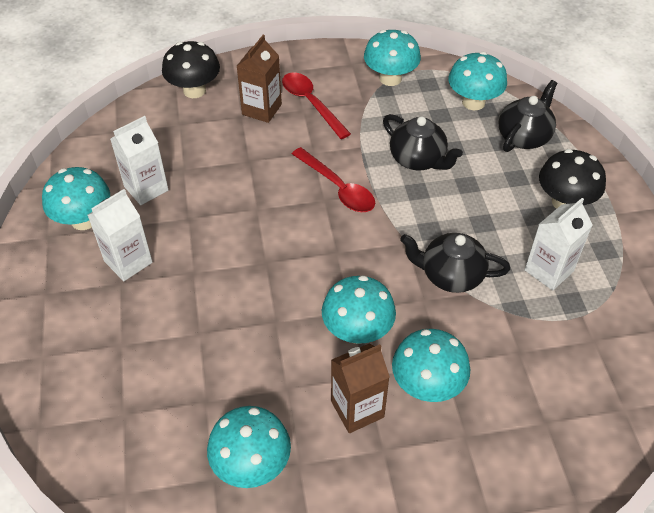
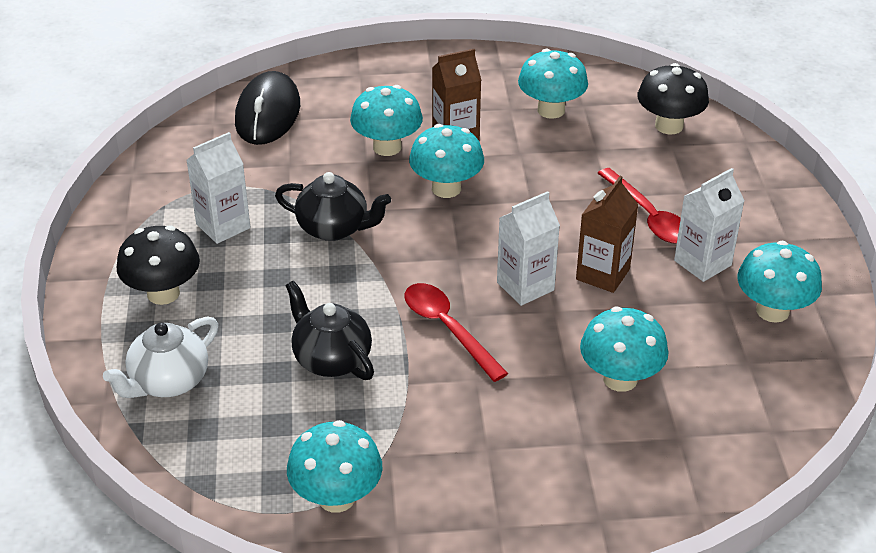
camera: 175 degrees left, 10 degrees down
(146, 188) = (704, 344): white carton -> white carton (525, 286)
(194, 90) = (665, 497): black mushroom -> black mushroom (669, 126)
(261, 109) = (552, 453): brown carton -> brown carton (603, 274)
(311, 104) = (473, 458): red spoon -> red spoon (648, 216)
(473, 102) = (217, 443): turquoise mushroom -> turquoise mushroom (620, 379)
(524, 137) = (168, 382): black teapot -> white teapot
(572, 429) = (268, 114): none -> black mouse

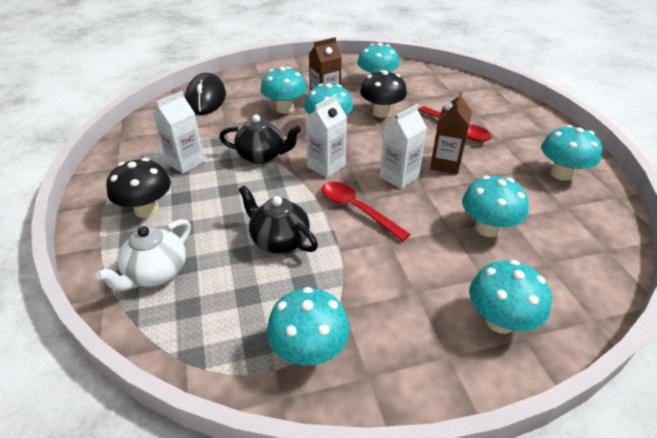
camera: 10 degrees left, 0 degrees up
(580, 497) = (500, 321): none -> turquoise mushroom
(669, 126) = (447, 84): black mushroom -> black mushroom (381, 113)
(702, 263) = (503, 151): white carton -> white carton (326, 166)

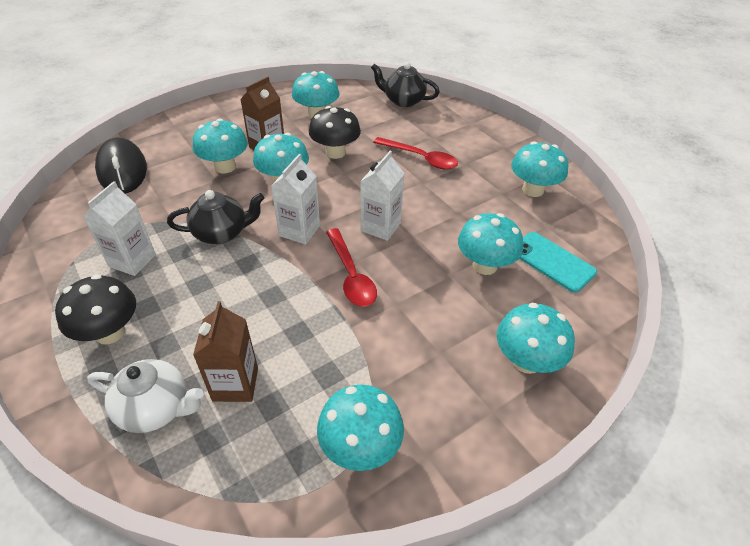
camera: 20 degrees left, 5 degrees up
(156, 273) = (156, 408): white teapot -> white teapot turned 90 degrees counterclockwise
(279, 240) = (281, 331): black teapot -> black teapot (403, 101)
(357, 209) = (351, 275): red spoon -> red spoon turned 135 degrees counterclockwise
(445, 164) = (422, 202): brown carton -> brown carton (235, 384)
(560, 239) = (552, 261): none -> turquoise phone

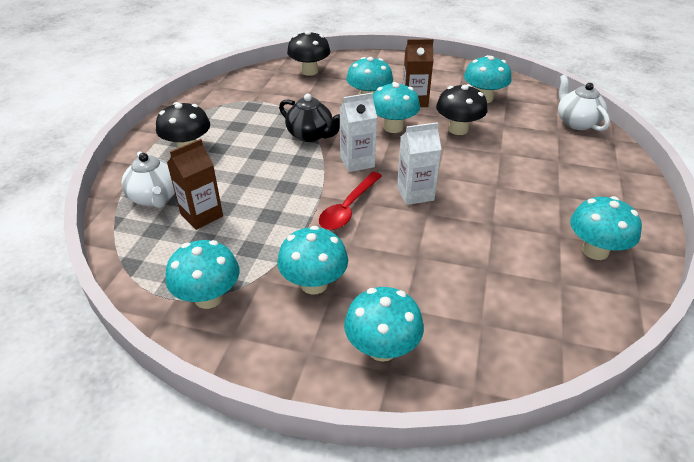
camera: 50 degrees right, 5 degrees down
(122, 170) = (309, 71): black mouse -> black mushroom
(132, 260) = (246, 121): white carton -> none
(403, 101) = (576, 122): black teapot -> white teapot
(420, 158) = (523, 169): red spoon -> none
(484, 265) = (454, 269): turquoise mushroom -> turquoise mushroom (314, 284)
(552, 261) = (520, 309): turquoise phone -> none

